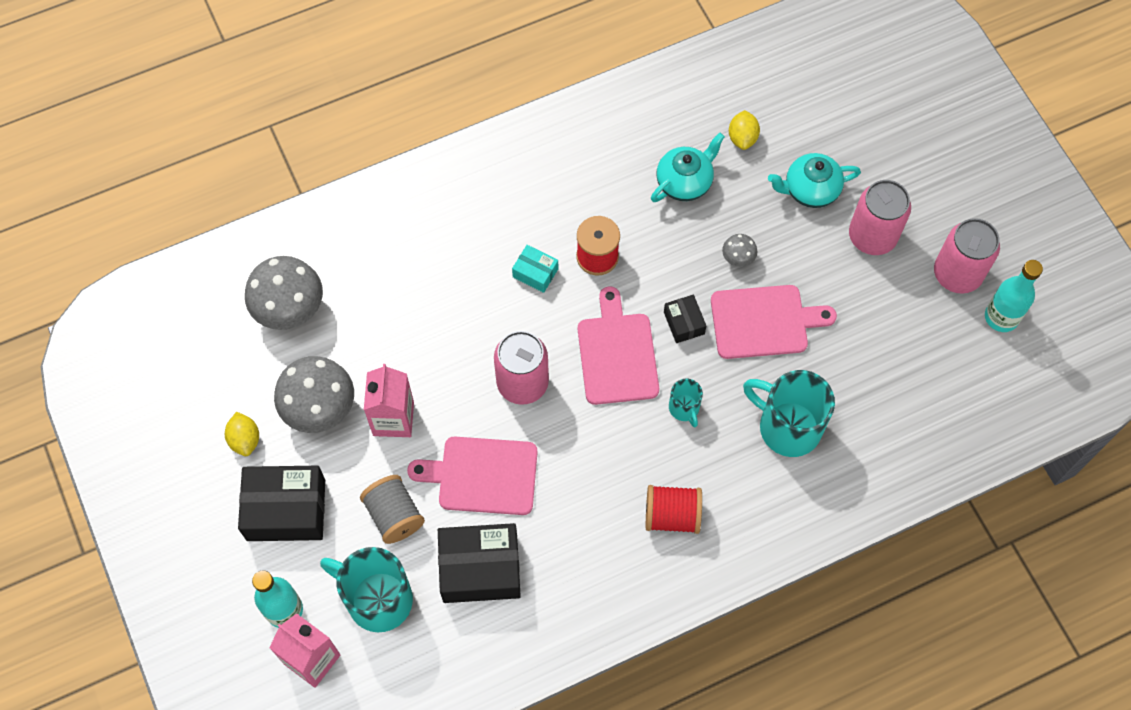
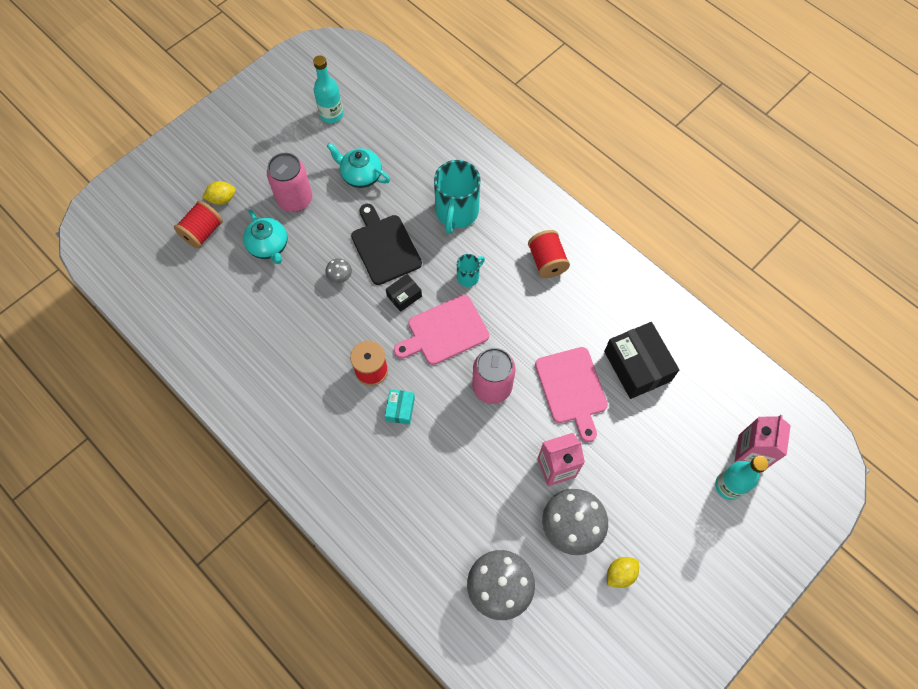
camera: 110 degrees left, 0 degrees up
(286, 510) = (658, 517): black box -> none
(377, 599) = (690, 425): turquoise mug -> none
(394, 515) = (627, 438): grey spool -> none
(685, 182) = (287, 330): turquoise teapot -> turquoise teapot (361, 175)
(742, 138) = (237, 302): yellow lemon -> yellow lemon (222, 199)
(764, 322) = (384, 247): pink cutting board -> black cutting board
(855, 122) = (203, 232): none -> red spool
(957, 274) = (308, 145): pink can -> none

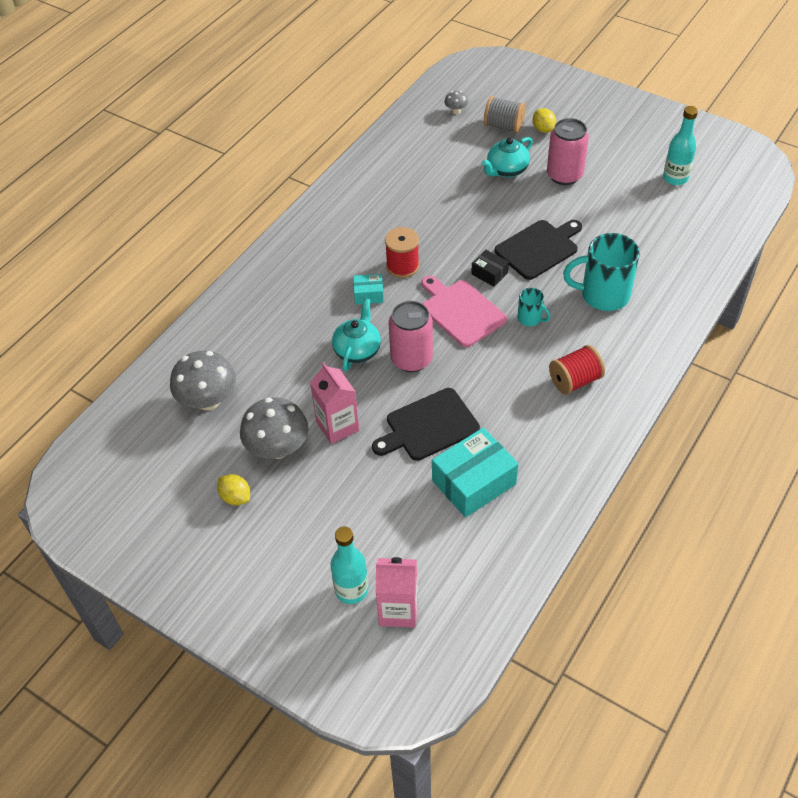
camera: 80 degrees right, 15 degrees down
(203, 232) = (503, 126): red spool -> grey spool
(340, 276) = (493, 224): grey mushroom -> grey mushroom (456, 111)
(361, 175) = (613, 214): turquoise teapot -> turquoise teapot (357, 350)
(572, 389) = (428, 426): pink cutting board -> black cutting board
(637, 366) = (474, 482): black box -> turquoise box

